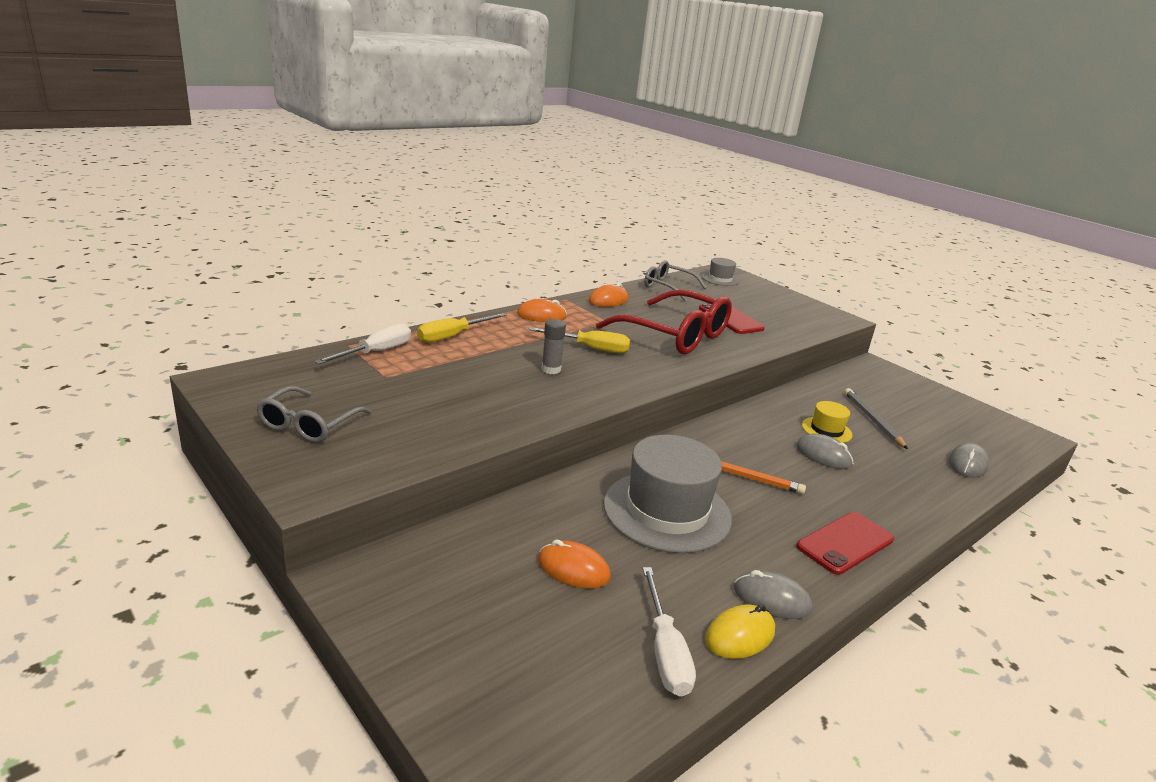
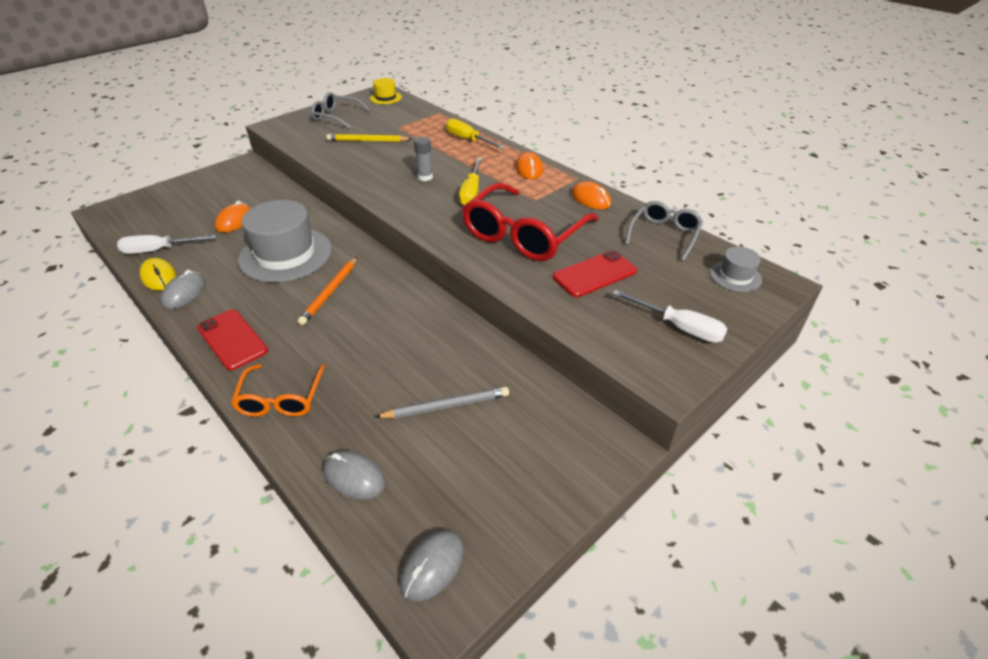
camera: 90 degrees right, 15 degrees up
(376, 352) = (431, 121): white screwdriver -> white screwdriver (679, 327)
(424, 401) = (367, 141): none -> yellow pencil
(823, 455) = (364, 349): grey mouse -> grey mouse (432, 566)
(826, 430) = (415, 360): yellow hat -> yellow hat (385, 98)
(911, 503) = (281, 398): none -> orange glasses

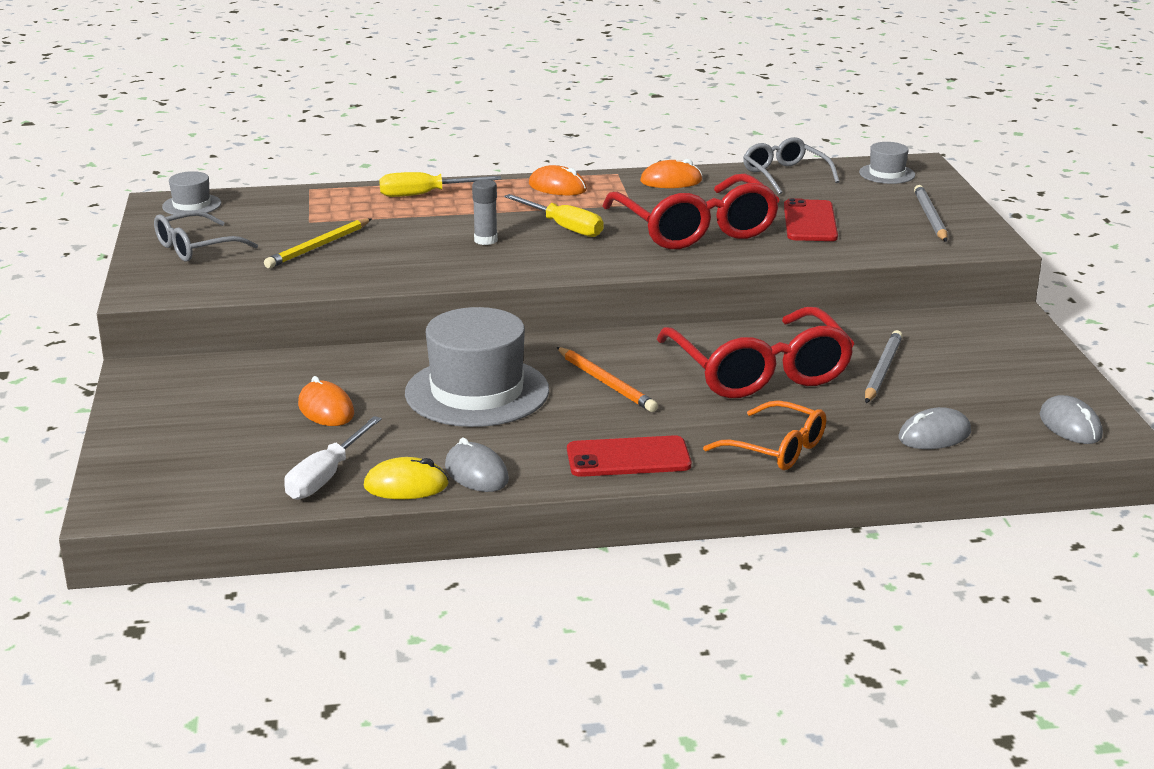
camera: 55 degrees left, 15 degrees down
(385, 98) = (191, 205): yellow hat -> grey hat
(395, 346) = (759, 371): none -> red glasses
(679, 327) = (930, 217): white screwdriver -> grey pencil

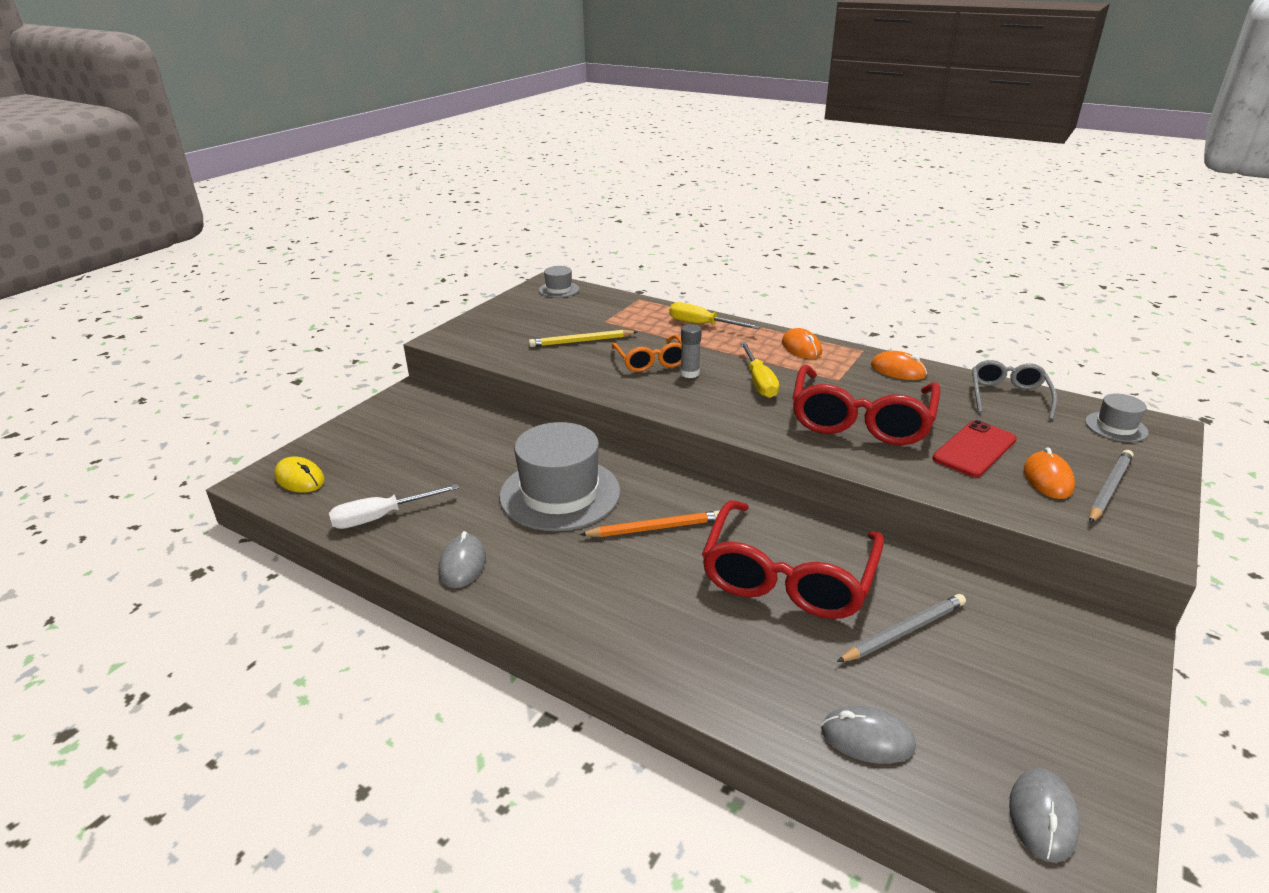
camera: 40 degrees right, 5 degrees up
(196, 248) = (516, 318): grey glasses -> none
(326, 409) = (457, 464): orange mouse -> orange mouse (1047, 479)
(406, 485) = (409, 551): yellow mouse -> yellow mouse (300, 479)
(606, 383) = (654, 528): orange pencil -> orange pencil turned 105 degrees counterclockwise
(628, 458) = (576, 609): red phone -> none
(776, 449) = (700, 667): orange glasses -> orange glasses (651, 361)

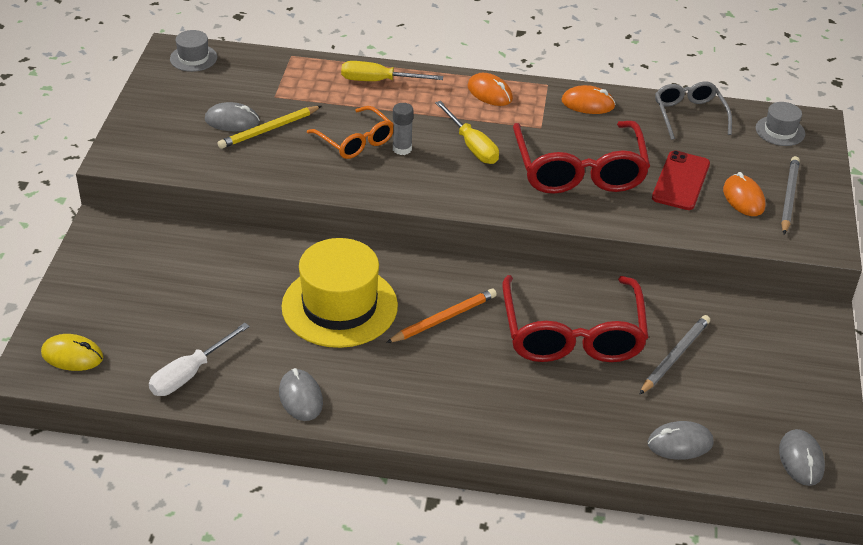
camera: 25 degrees left, 10 degrees up
(555, 331) = (232, 121): none -> grey mouse
(560, 493) = (339, 306): grey hat -> yellow hat

